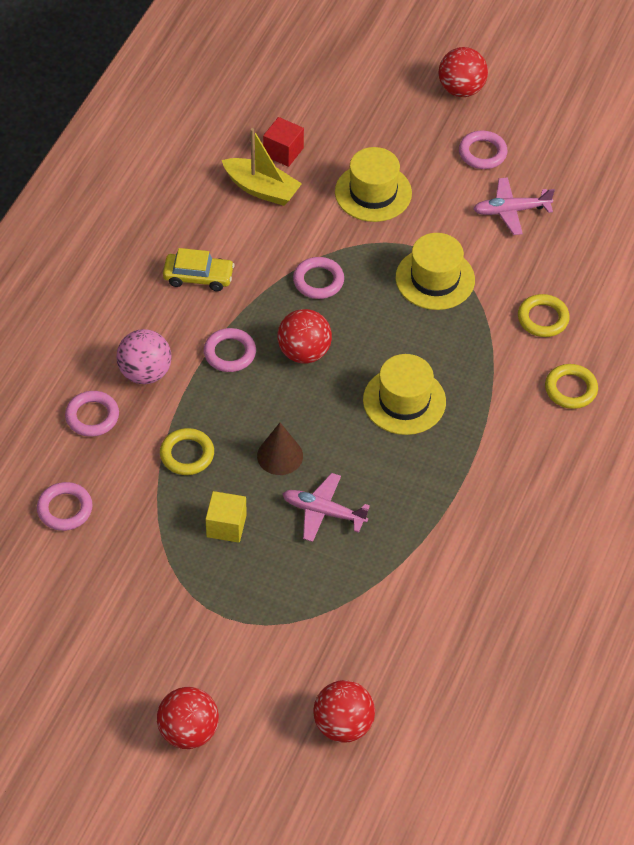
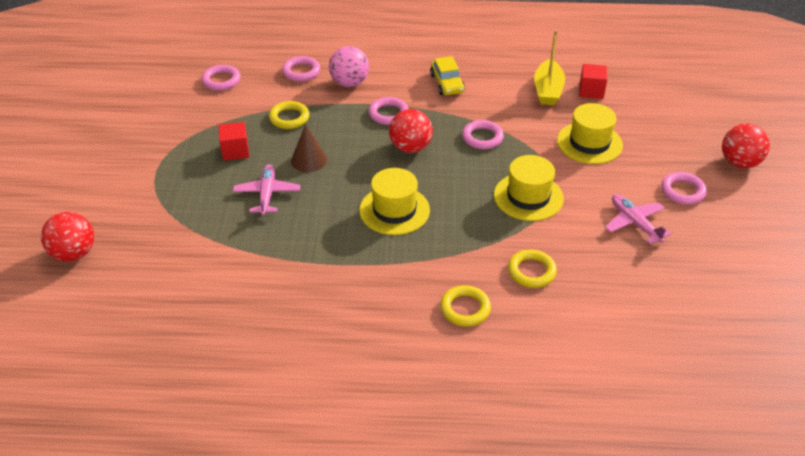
camera: 70 degrees right, 10 degrees down
(188, 731) = (55, 178): red ball -> none
(226, 526) = (235, 151): yellow cube -> red cube

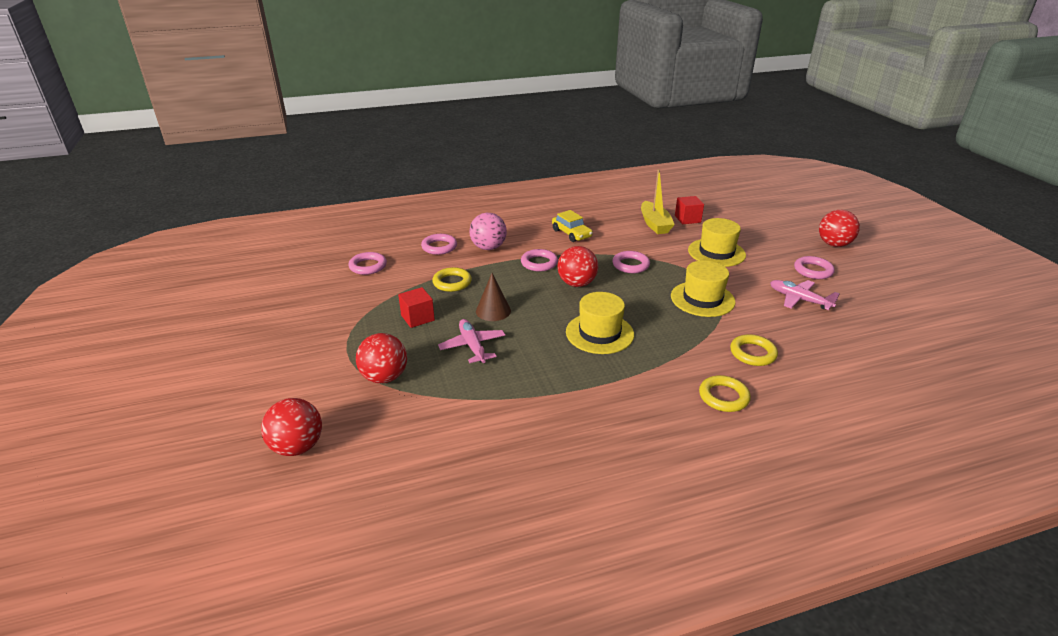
camera: 20 degrees left, 10 degrees down
(174, 206) = (384, 377): none -> red ball

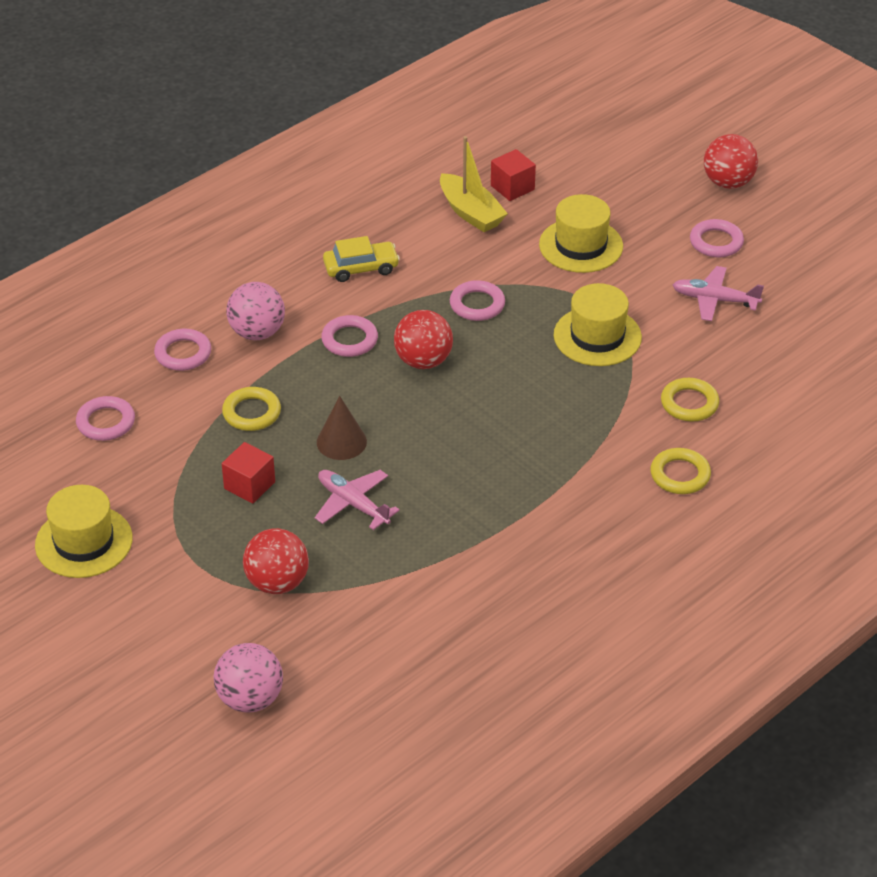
camera: 25 degrees left, 10 degrees up
(297, 447) = (250, 699): red ball -> pink ball
(571, 233) = (361, 268): yellow car -> yellow car turned 45 degrees counterclockwise
(599, 333) = (497, 433): yellow hat -> yellow hat (84, 542)

